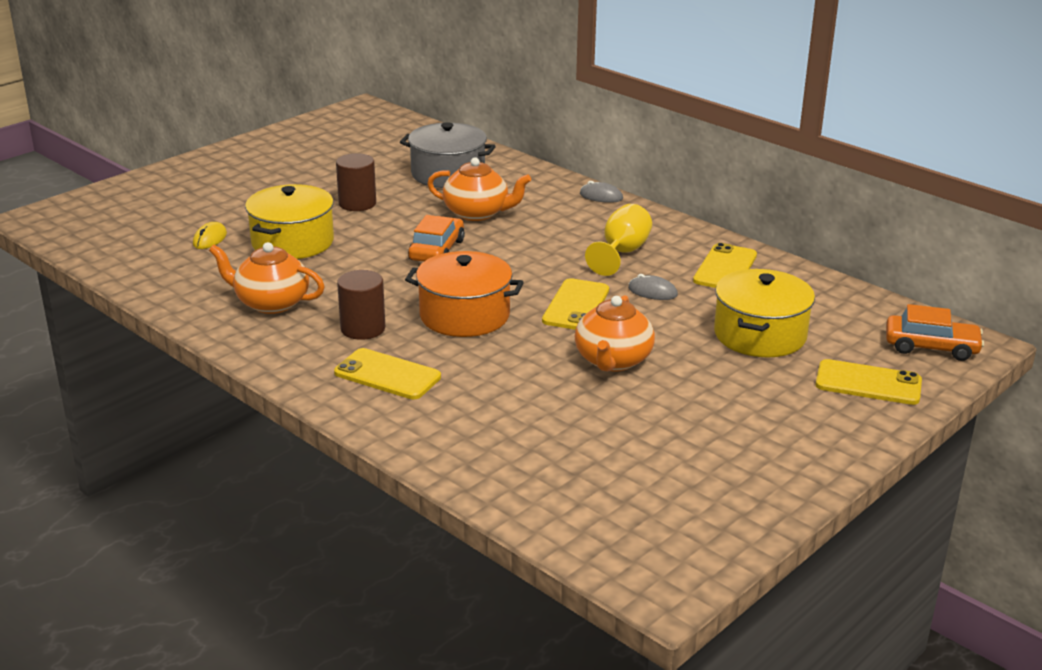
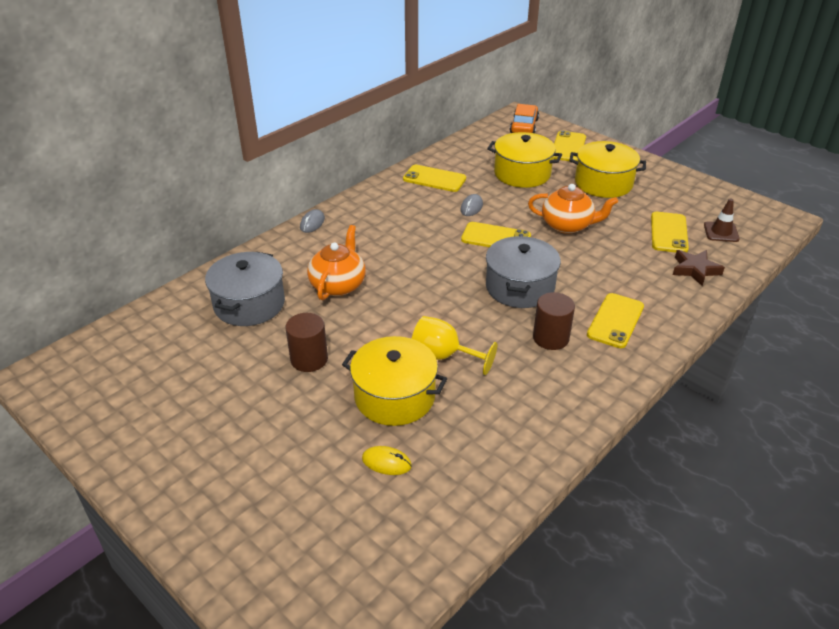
camera: 90 degrees left, 10 degrees up
(271, 303) = (518, 397): orange teapot -> none
(436, 250) = (410, 305): orange car -> none
(464, 315) = (519, 287): orange pot -> grey pot
(497, 456) = (695, 270): none -> brown star
(600, 448) = (668, 233): none -> yellow phone
(606, 502) = (721, 232): none -> brown traffic cone
(622, 253) = (412, 217): yellow goblet -> yellow goblet (443, 356)
(747, 405) = (603, 183): none -> yellow pot

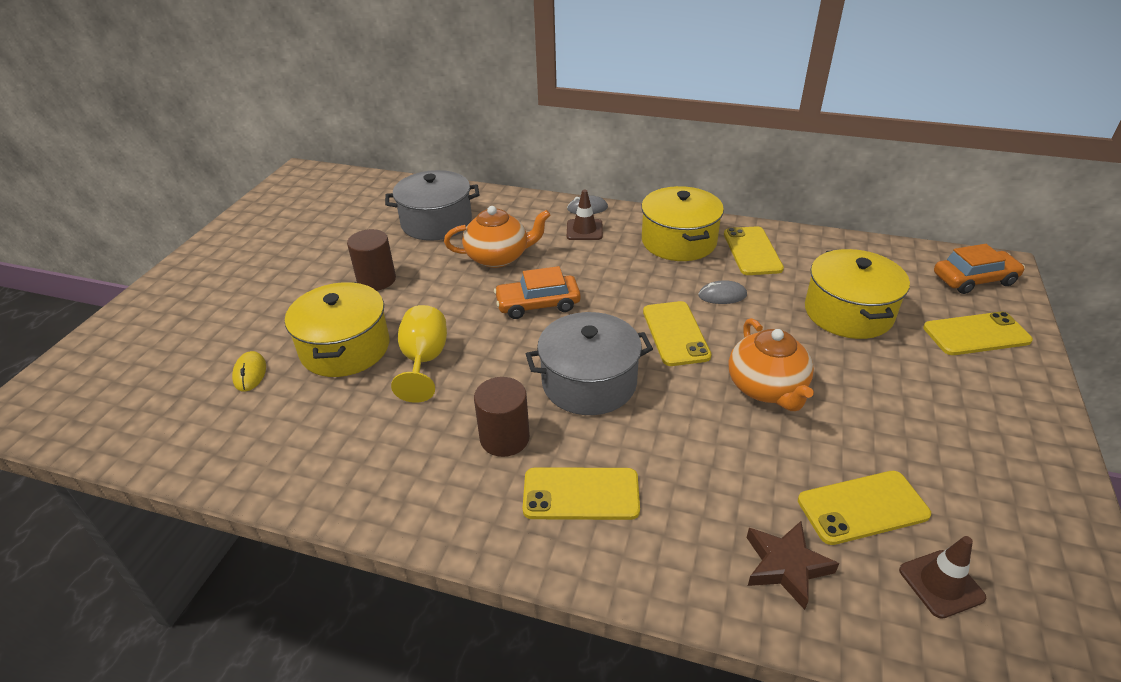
camera: 65 degrees right, 0 degrees up
(341, 234) = (584, 230): none -> brown traffic cone
(418, 283) = (538, 304): none -> orange car
(603, 183) = (920, 396): yellow pot -> yellow pot (678, 241)

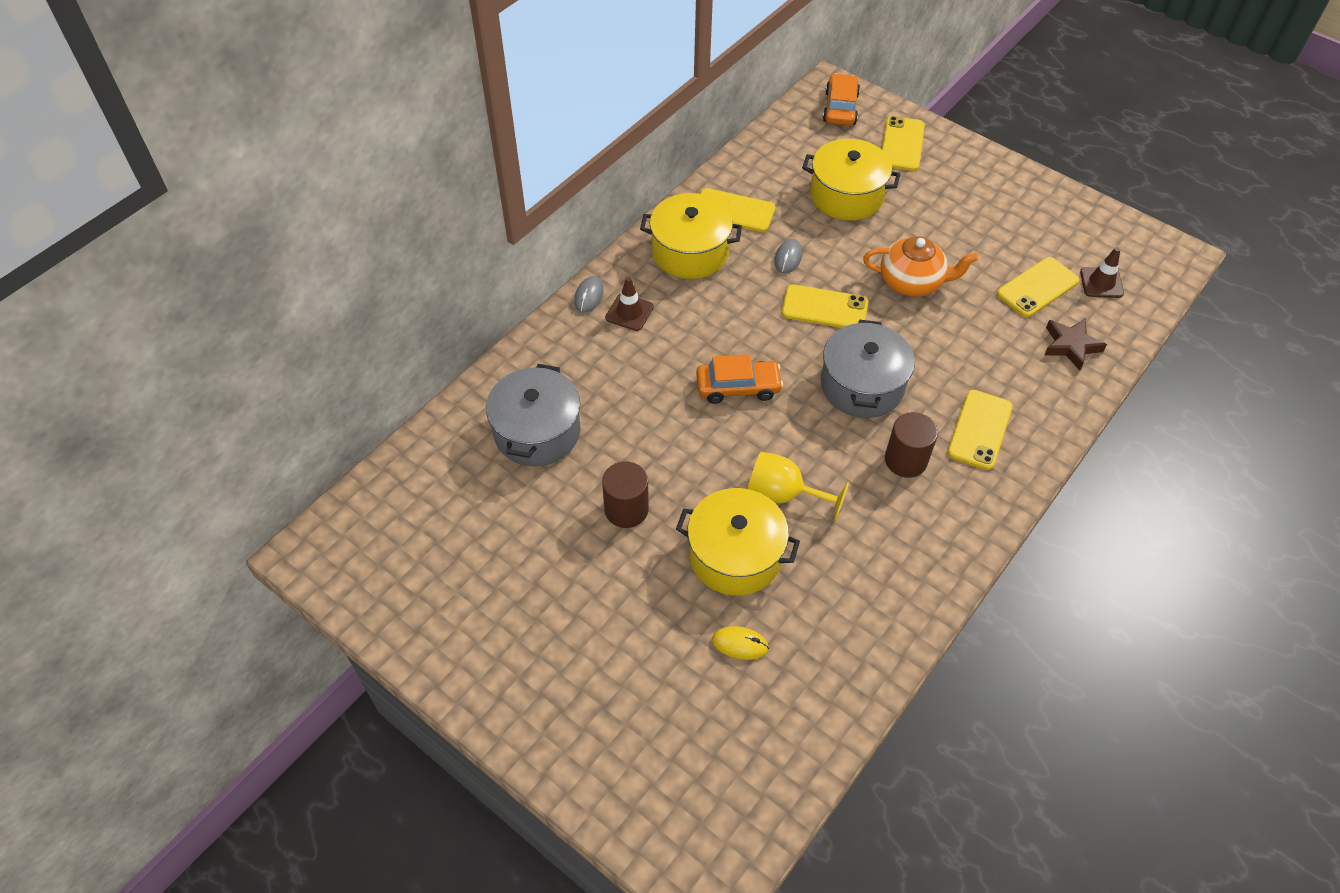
camera: 70 degrees left, 15 degrees up
(498, 257) = (640, 395): orange teapot -> none
(538, 304) = (738, 387): orange car -> orange car turned 105 degrees counterclockwise
(862, 507) = (1037, 287): yellow phone -> yellow phone turned 45 degrees clockwise

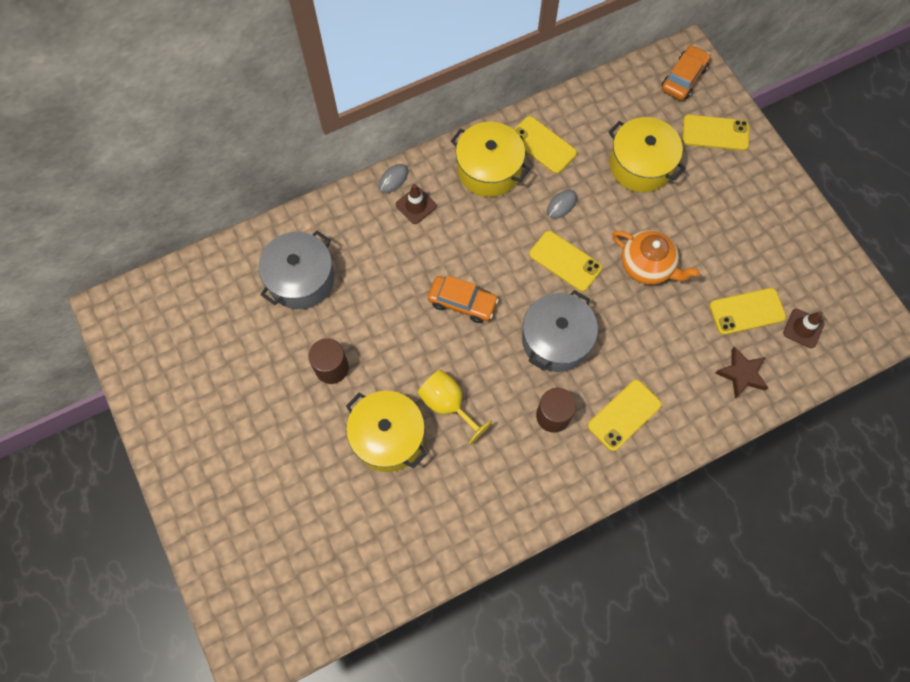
camera: 25 degrees right, 15 degrees up
(740, 644) = (356, 505): yellow mouse -> none
(902, 144) = (715, 133): yellow phone -> yellow phone turned 60 degrees clockwise

